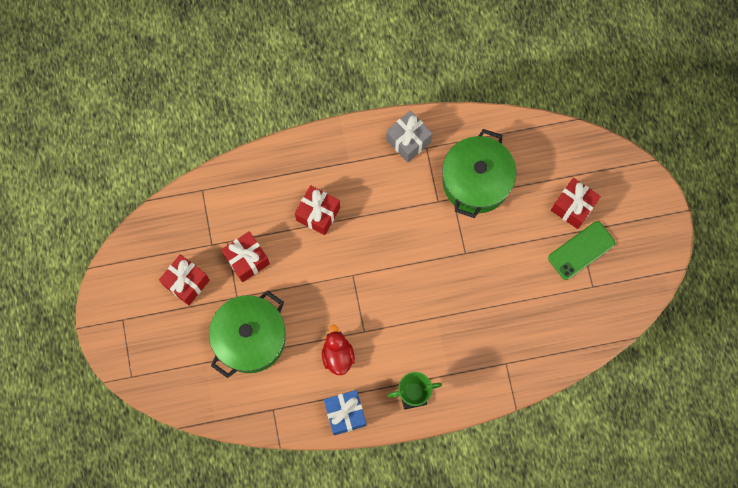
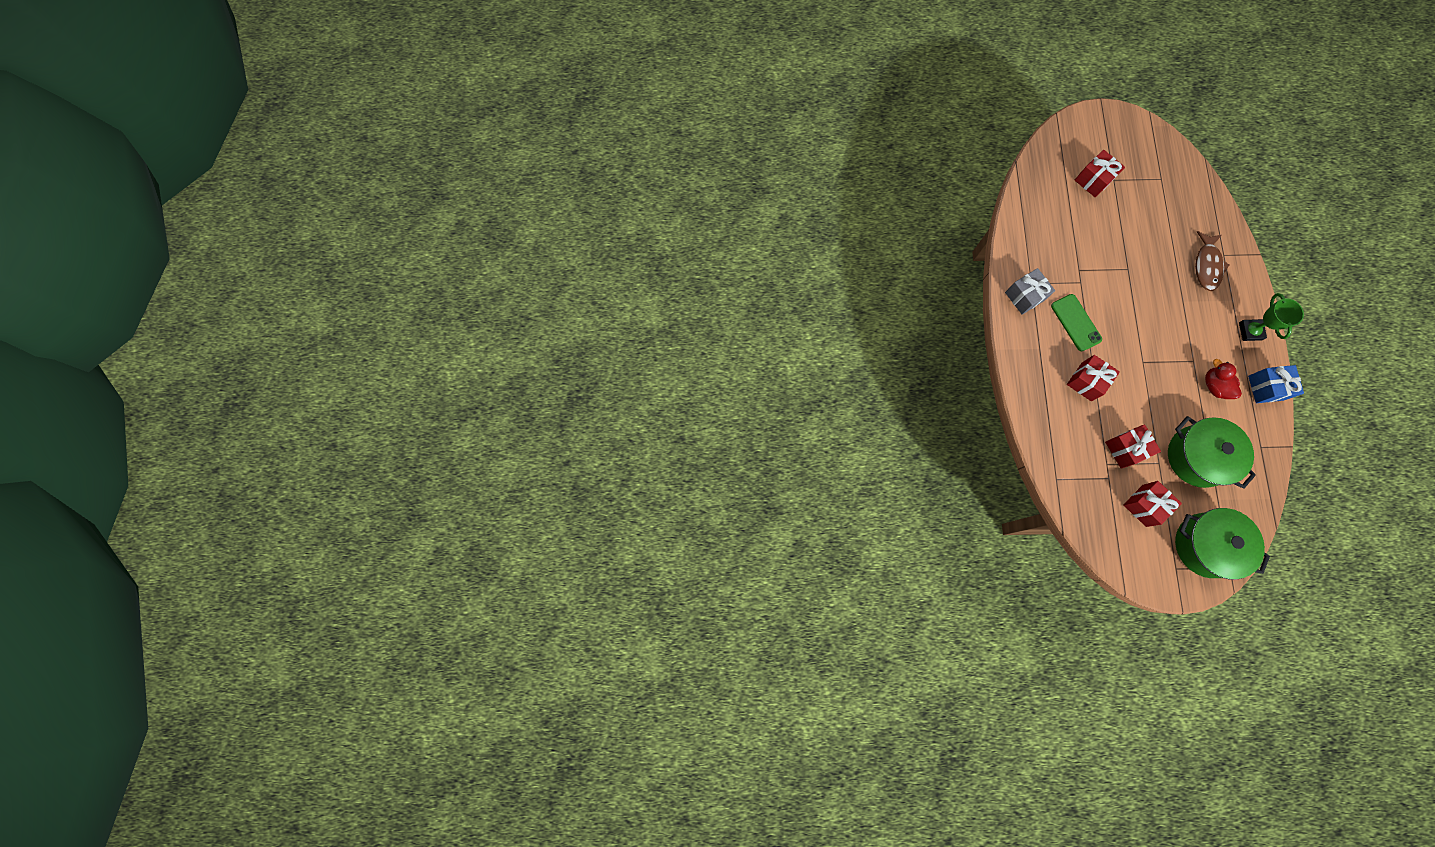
camera: 80 degrees left, 0 degrees up
(337, 355) = (1214, 385): red duck -> red duck turned 60 degrees clockwise
(476, 181) = (1065, 249): green pot -> green pot (1206, 545)
(487, 343) = (1207, 265): none -> brown fish
(581, 250) = (1130, 181): green phone -> green phone (1076, 322)

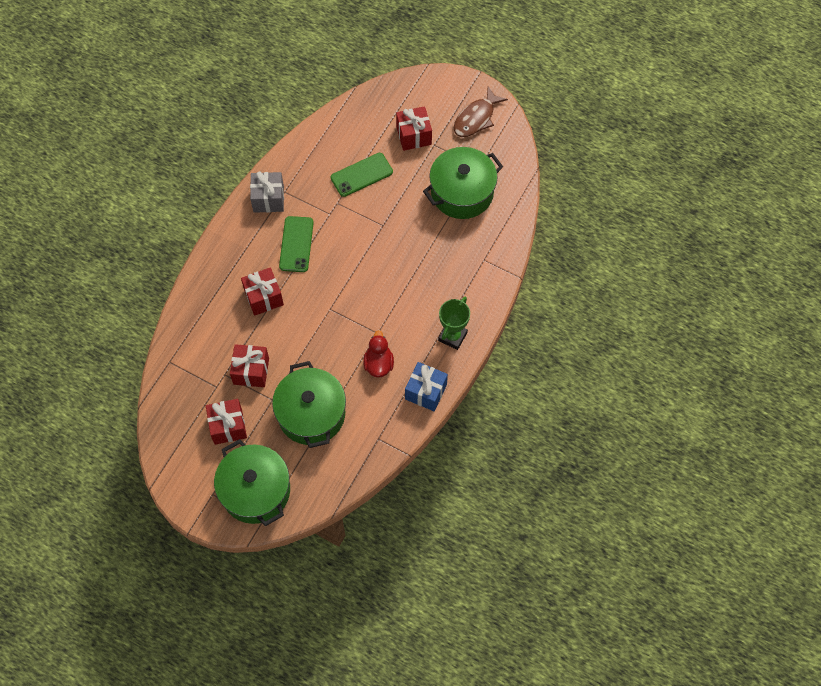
camera: 30 degrees right, 10 degrees down
(1079, 235) = (361, 175): none -> green phone
(1165, 208) = (462, 192): none -> green pot
(1207, 265) = (459, 260): brown fish -> brown fish (476, 118)

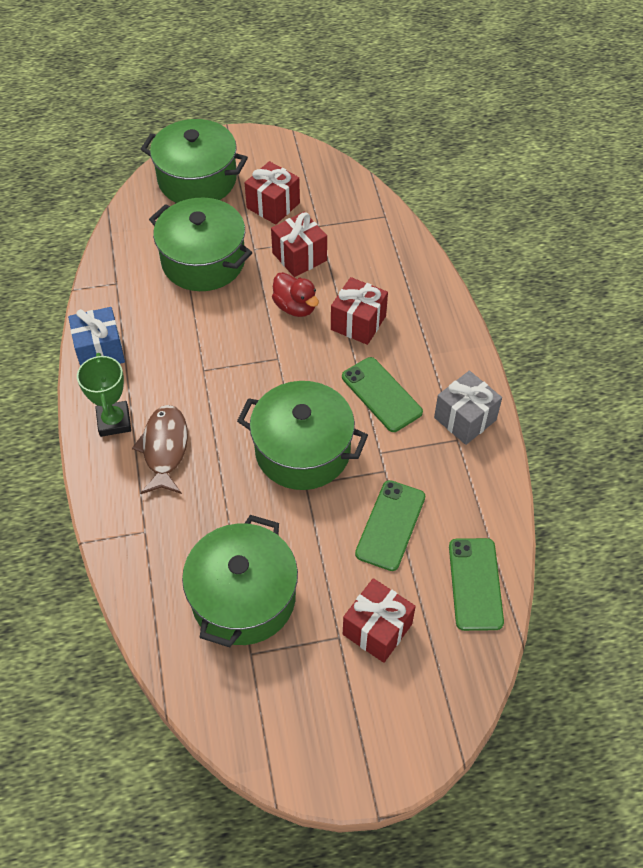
camera: 140 degrees right, 10 degrees down
(350, 122) = (475, 584): none -> green phone
(367, 244) = (302, 450): none -> green pot
(378, 364) = (175, 343): red duck -> red duck (295, 307)
(476, 118) = (316, 725): brown fish -> brown fish (164, 448)

